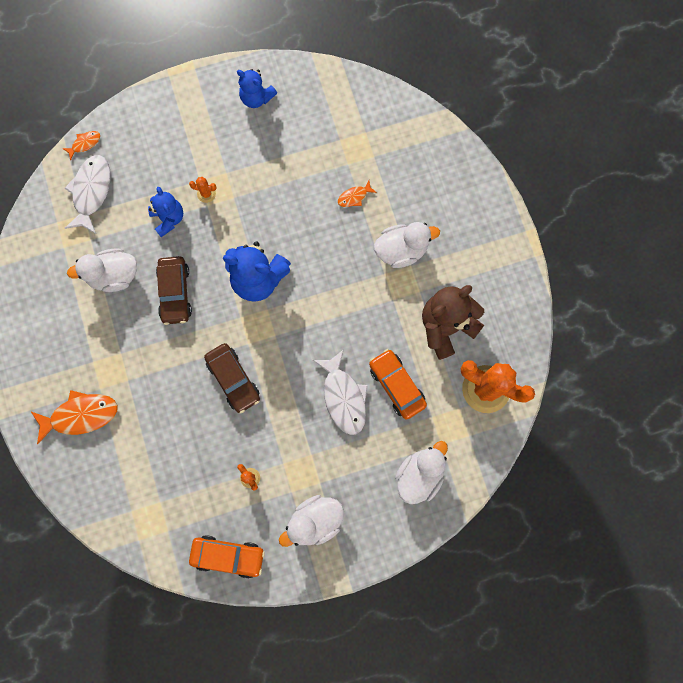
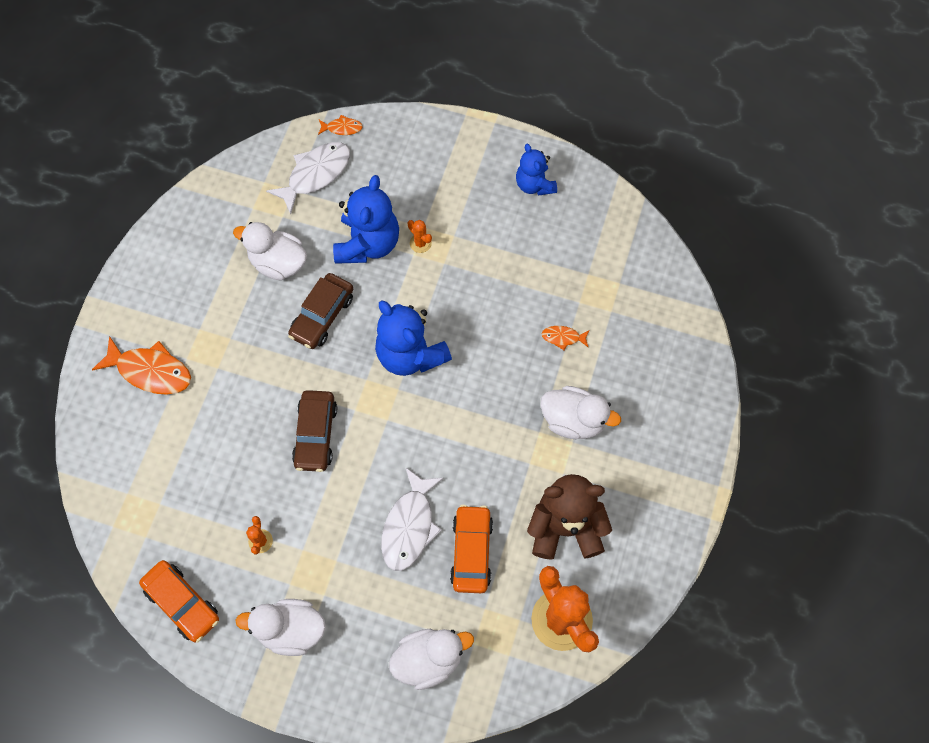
camera: 35 degrees right, 10 degrees down
(168, 218) = (368, 243): blue teddy bear -> blue teddy bear, size x1.62

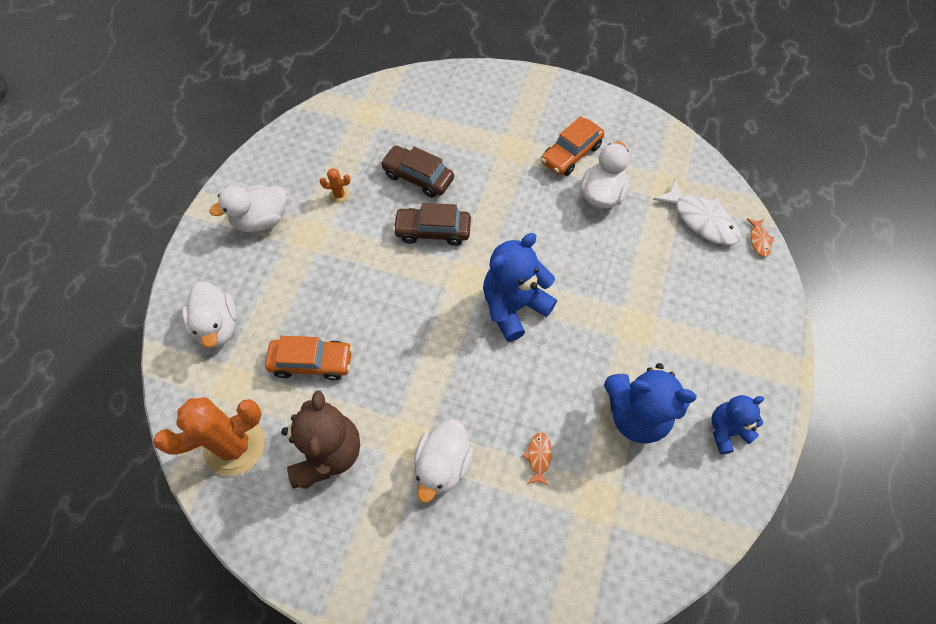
camera: 90 degrees right, 5 degrees down
(150, 371) = (492, 111): orange fish -> none
(182, 603) = (294, 146): orange car -> orange car (571, 154)
(290, 630) = (261, 220): white duck -> white duck turned 120 degrees counterclockwise
(322, 316) = (550, 231): brown car -> brown car (418, 177)
(368, 243) = (631, 267): blue teddy bear -> blue teddy bear (636, 414)
(409, 526) = (342, 308): white fish -> none
(420, 243) = (637, 314): orange cactus -> none

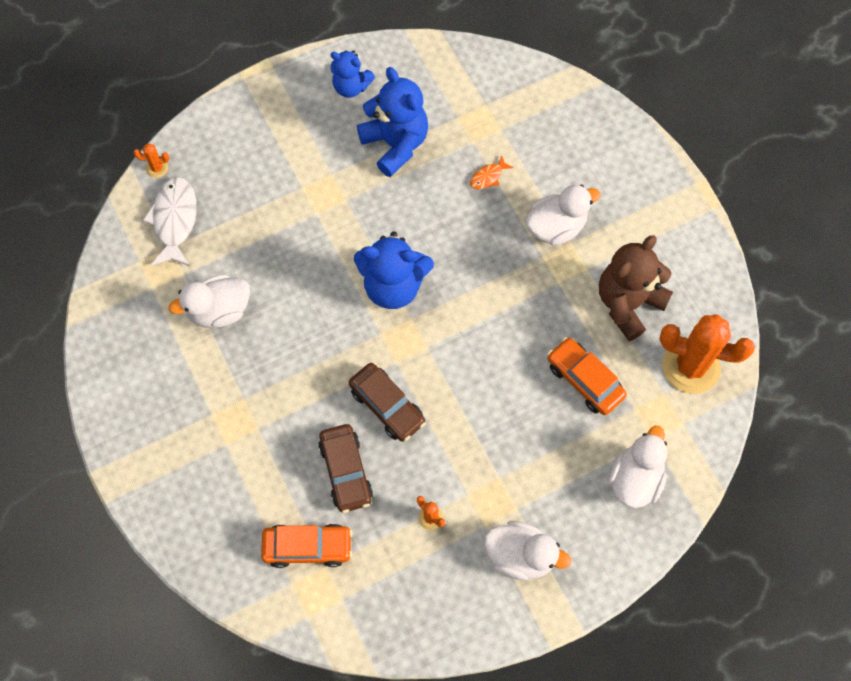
camera: 135 degrees left, 5 degrees up
(571, 154) = (195, 369): orange car -> orange car (308, 547)
(759, 240) = (157, 168): orange fish -> orange cactus

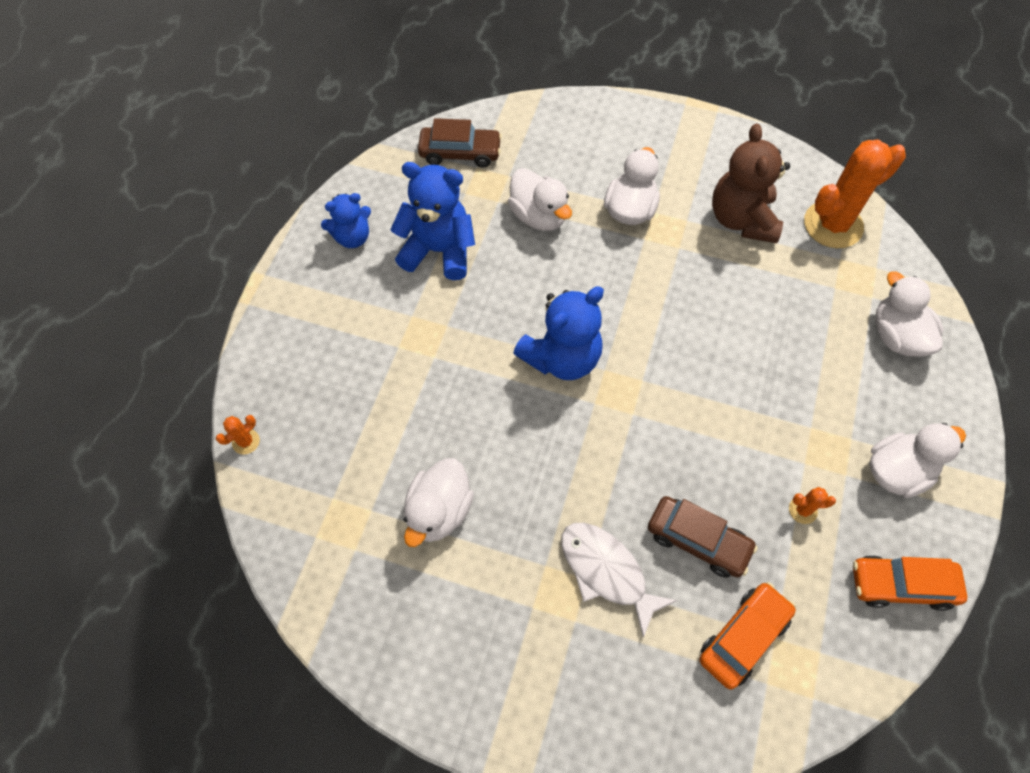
camera: 45 degrees left, 5 degrees down
(175, 220) = (312, 471): white fish -> white fish (607, 572)
(387, 406) = (667, 455): brown car -> brown car (460, 153)
(488, 177) = (538, 216): orange fish -> white duck
(584, 380) = (779, 299): orange car -> orange car (901, 585)

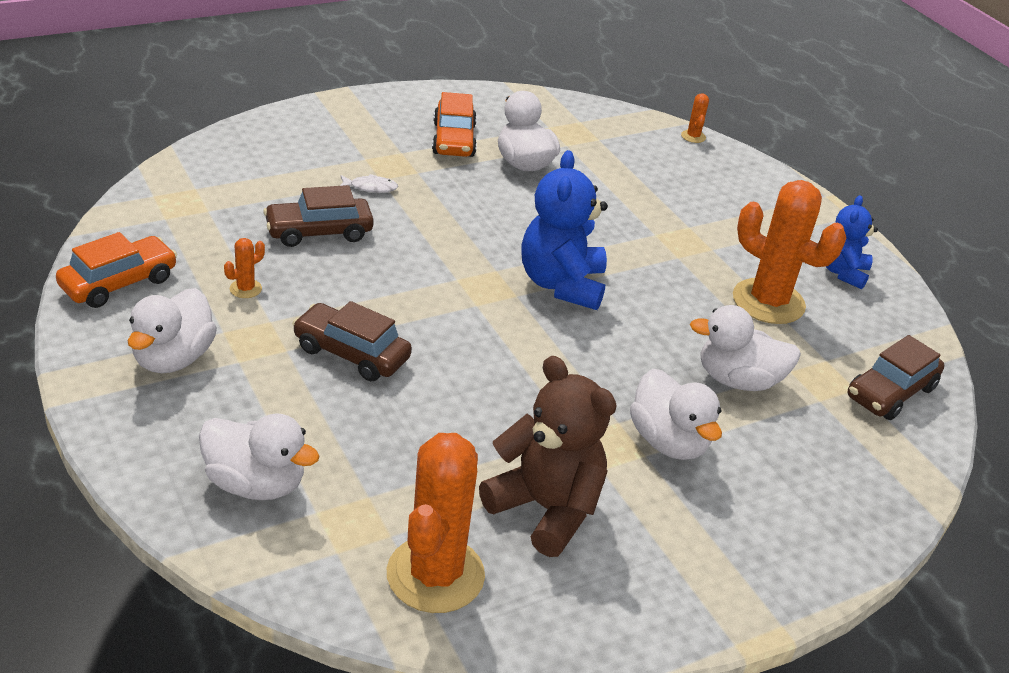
camera: 130 degrees right, 25 degrees down
(439, 251) = (768, 302): blue teddy bear -> orange cactus
(607, 572) = (370, 187): white fish -> white fish, size x0.49
(743, 637) = (234, 201): orange car -> orange car (454, 140)
(768, 395) = (351, 353): none -> brown car

